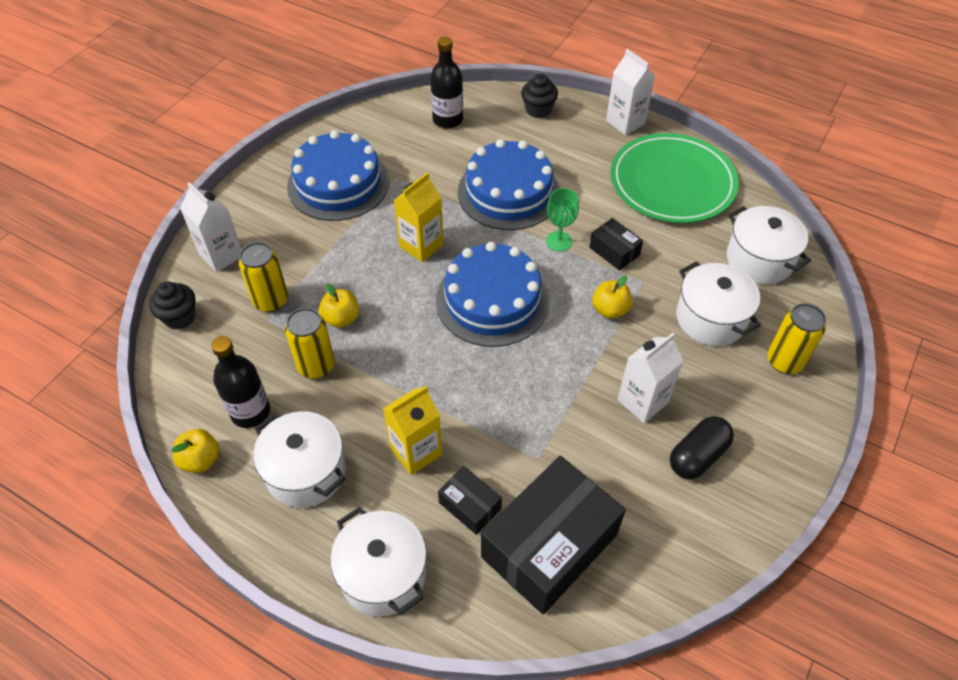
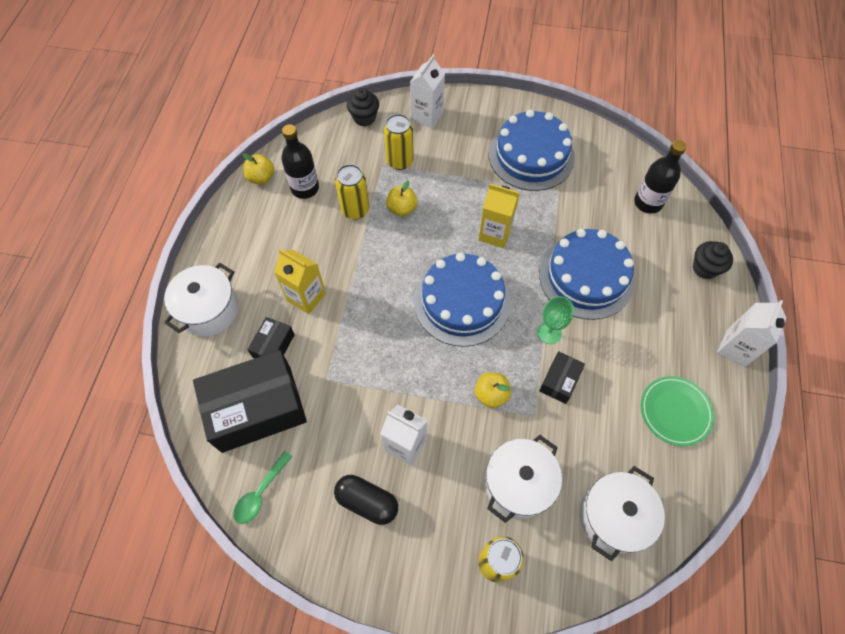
camera: 70 degrees right, 10 degrees up
(306, 472) = (270, 237): white pot -> none
(549, 545) = (256, 408): black box -> black box turned 45 degrees counterclockwise
(660, 566) = (260, 493): none -> green spoon
(672, 182) = (675, 411): green plate -> green plate, size x0.55

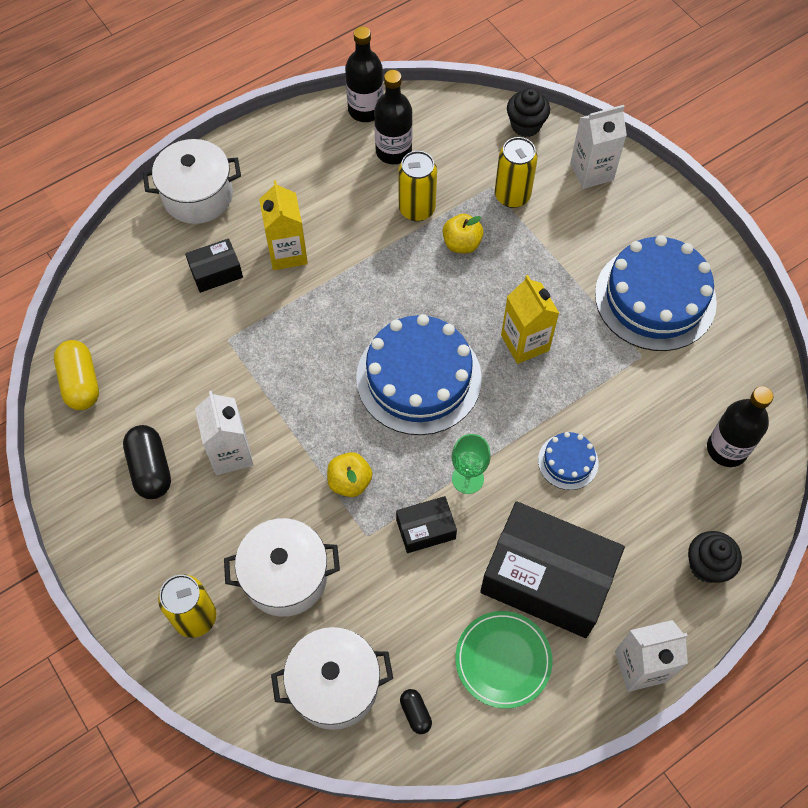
camera: 45 degrees right, 0 degrees up
(256, 408) = (148, 313): black box -> black box (547, 578)
(260, 493) = (81, 383): green spoon -> yellow capsule
(261, 177) = (365, 110): yellow apple -> black bottle
(586, 276) = (568, 461): blue cake -> blue cake, size x0.47
(668, 486) = (415, 713): none -> black capsule

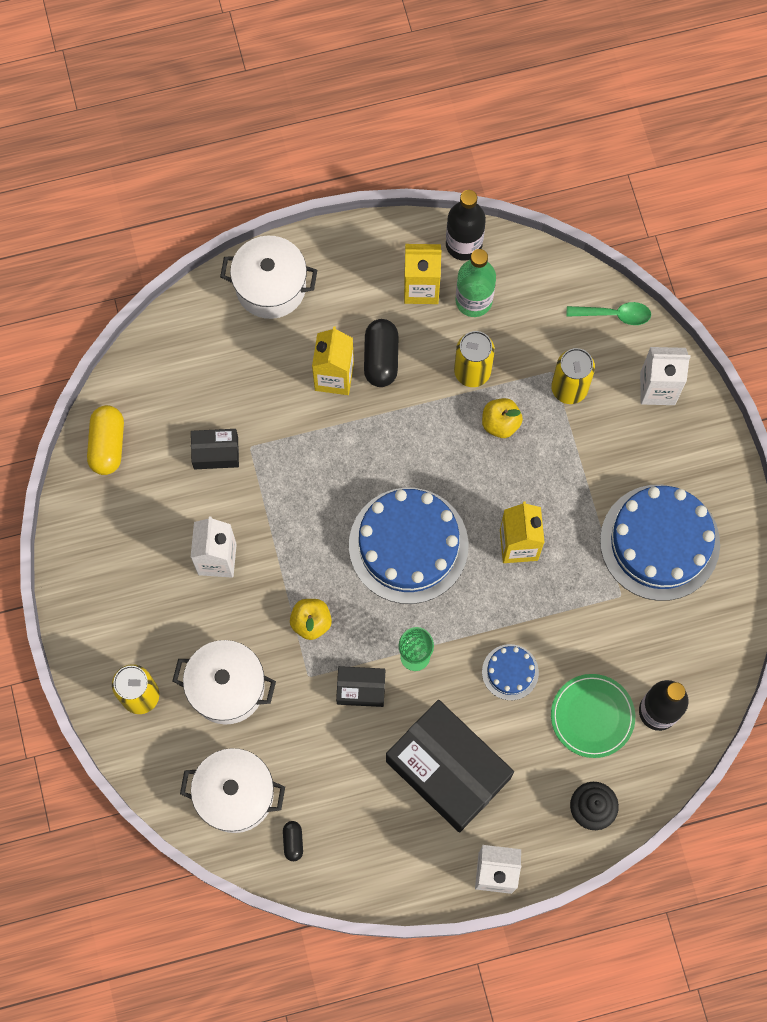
camera: 20 degrees right, 10 degrees up
(150, 469) = (144, 549): black capsule -> black capsule (381, 358)
(216, 272) = (262, 374): black box -> black box (216, 452)
(341, 155) = (421, 288): none -> yellow carton
(393, 151) = (473, 301): black bottle -> green bottle
(503, 660) = (382, 825): green plate -> green plate (592, 716)
(525, 125) = (614, 315): black cupcake -> green spoon

